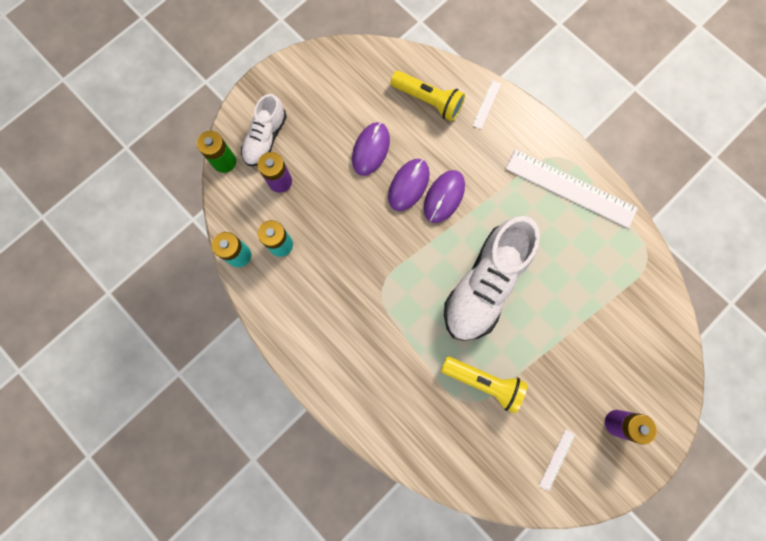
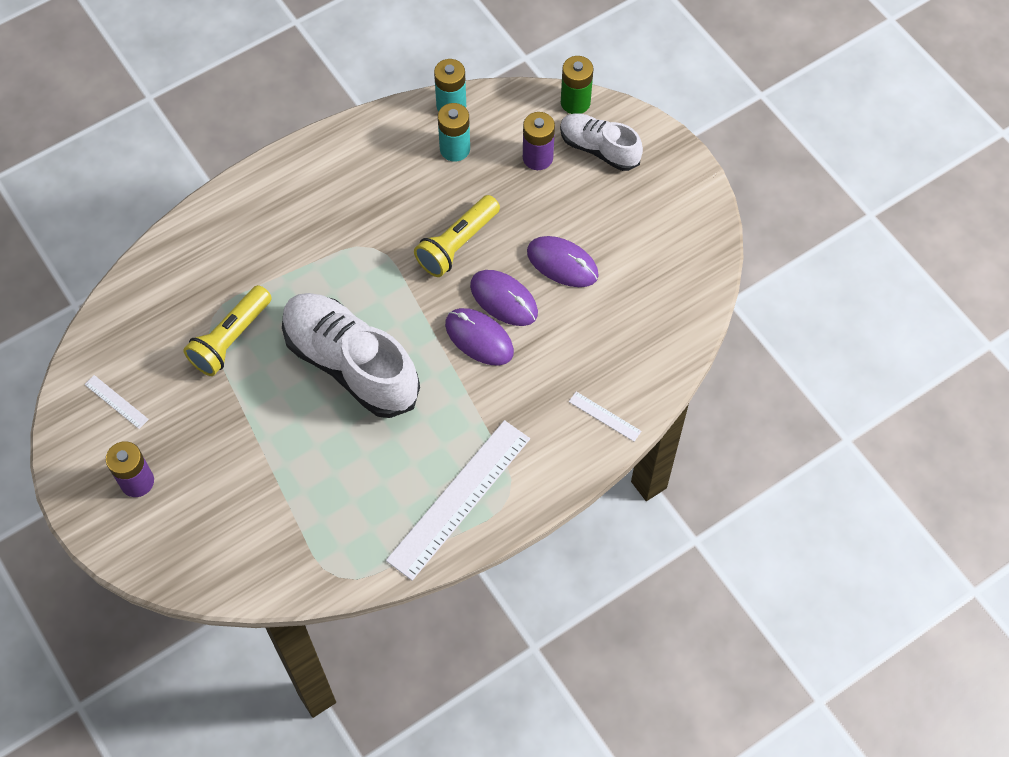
camera: 100 degrees right, 15 degrees down
(428, 101) = (622, 343): yellow flashlight -> yellow flashlight (457, 244)

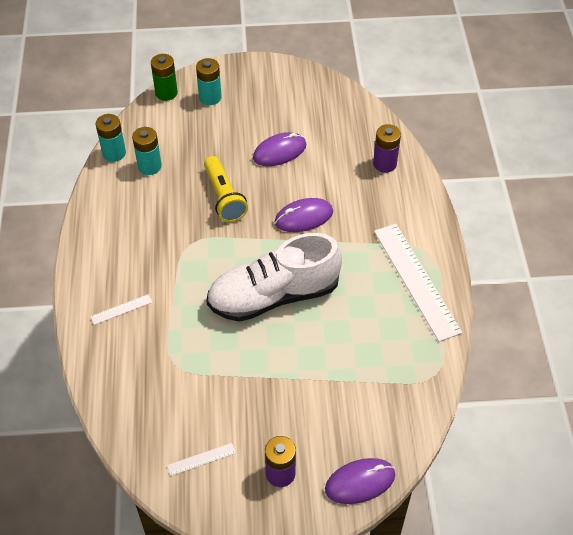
camera: 60 degrees left, 10 degrees down
(230, 339) = (201, 359): yellow flashlight -> none
(504, 299) = (284, 192): purple mouse -> purple mouse (360, 482)
(537, 158) = (192, 128): purple battery -> purple battery (384, 164)
(599, 149) = (210, 97): white shoe -> turquoise battery
(604, 416) = (403, 180): white ruler -> white ruler (121, 309)

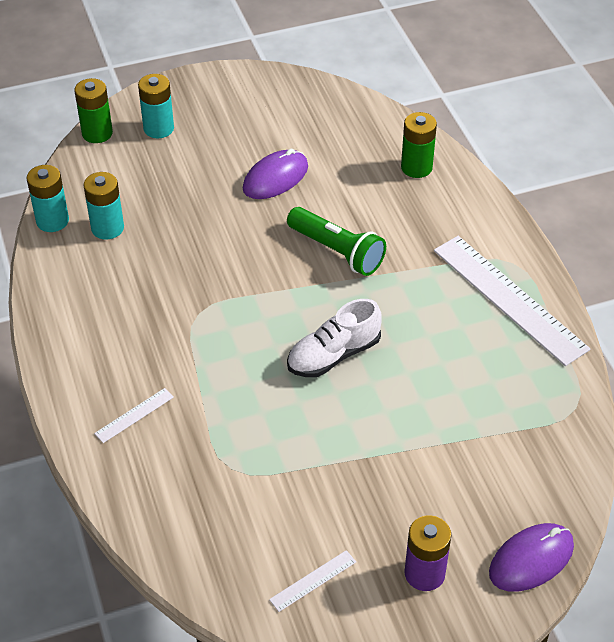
camera: 15 degrees left, 5 degrees down
(224, 197) = (222, 247): yellow flashlight -> none
(274, 295) = (333, 355): white shoe -> white shoe, size x0.57
(303, 217) = (337, 251): purple mouse -> green flashlight
(384, 164) = (416, 167): purple battery -> green battery

